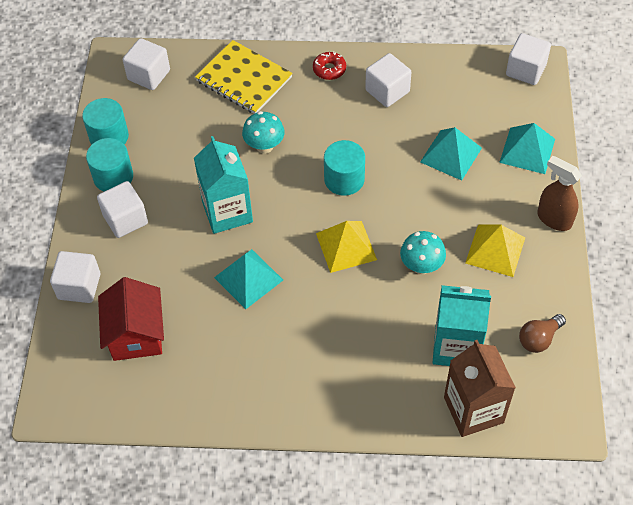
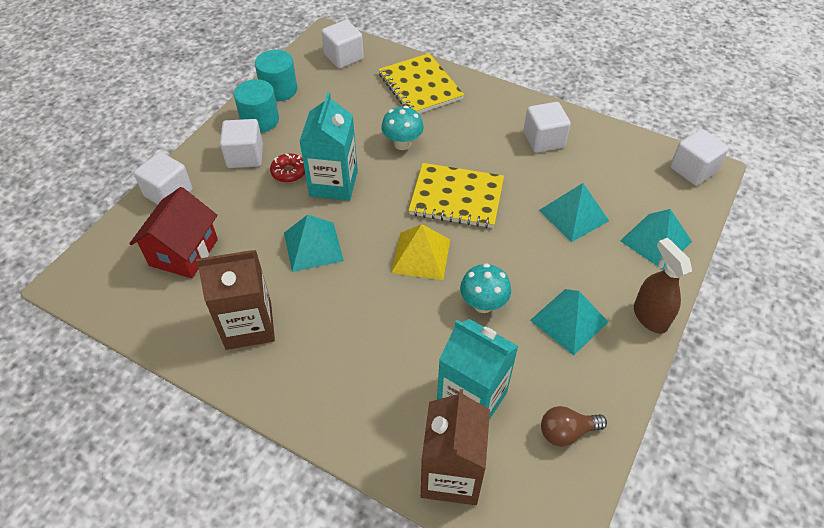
camera: 25 degrees right, 5 degrees down
(240, 371) = (248, 325): none -> brown carton
(329, 69) = (500, 104): red donut -> red donut (289, 172)
(344, 179) = (456, 197): turquoise cylinder -> yellow notebook
(495, 250) = (569, 321): yellow pyramid -> turquoise pyramid

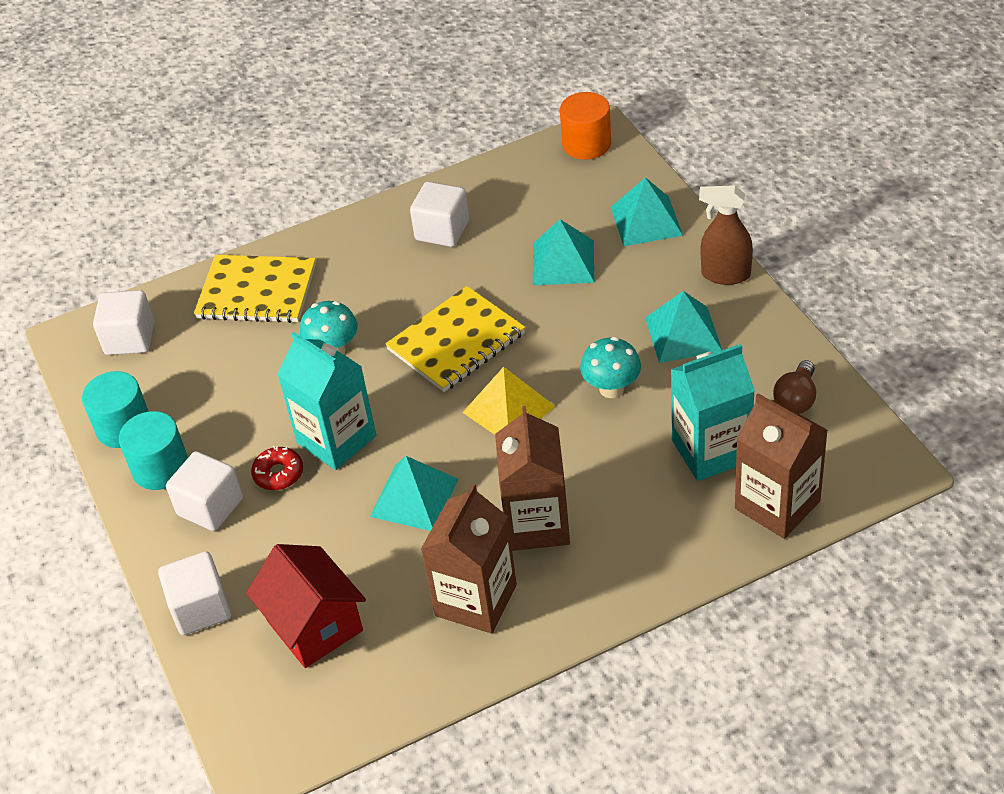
camera: 50 degrees left, 5 degrees down
(333, 325) = (537, 524): none -> brown carton
(693, 170) = (586, 144): white cube -> orange cylinder

